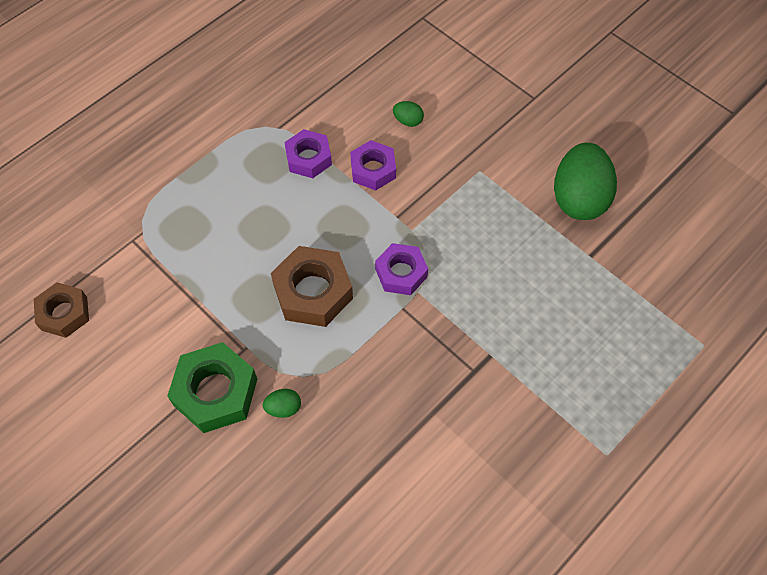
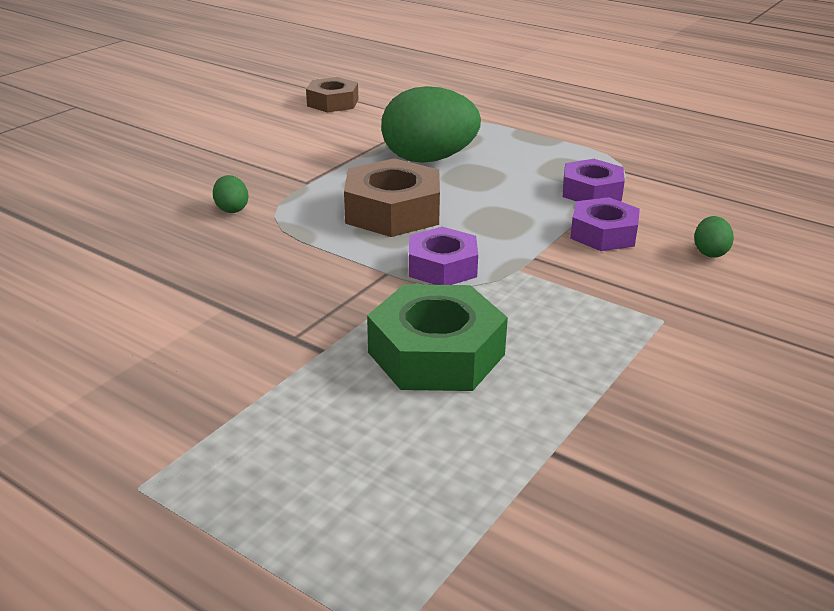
camera: 80 degrees right, 30 degrees down
(215, 392) = (251, 173): green nut -> green nut (436, 353)
(579, 198) = (677, 432): green egg -> green egg (429, 159)

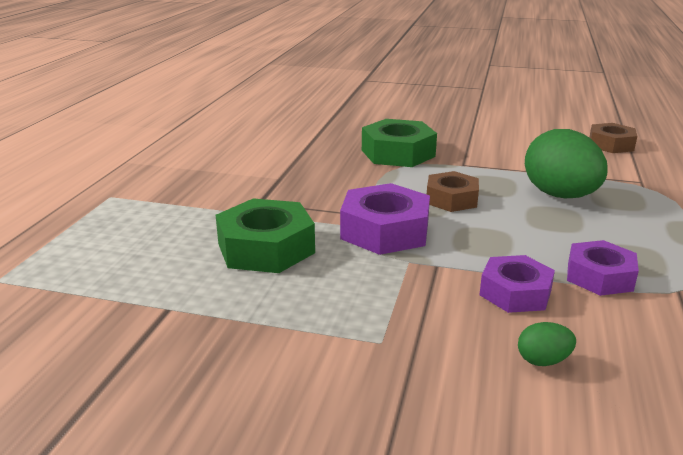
camera: 70 degrees right, 5 degrees down
(232, 209) = (398, 153): green egg -> green nut
(393, 211) = (451, 199): brown nut -> brown nut, size x0.66
(442, 267) = (385, 231): purple nut -> purple nut, size x1.52

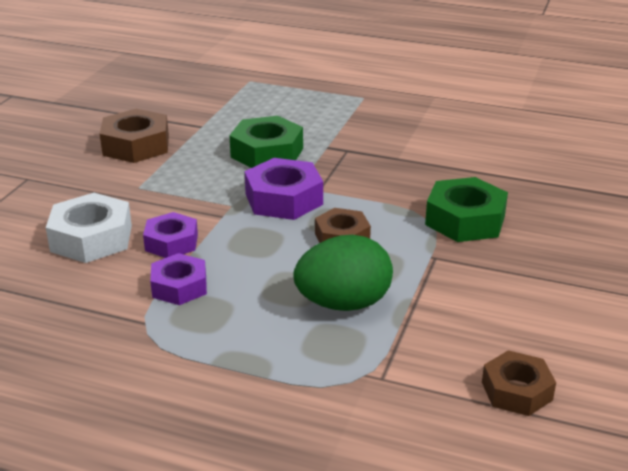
camera: 95 degrees right, 5 degrees up
(234, 367) = (136, 145): none -> brown nut
(543, 361) = (91, 238): green egg -> white nut

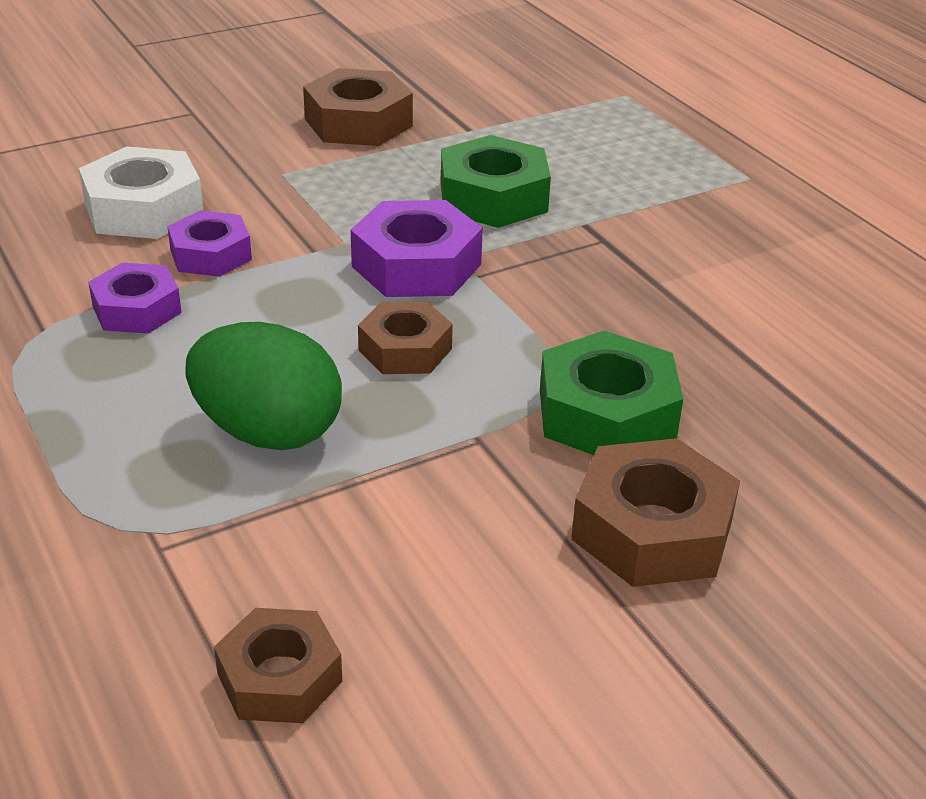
camera: 40 degrees right, 5 degrees up
(550, 254) = (652, 530): none -> brown nut

